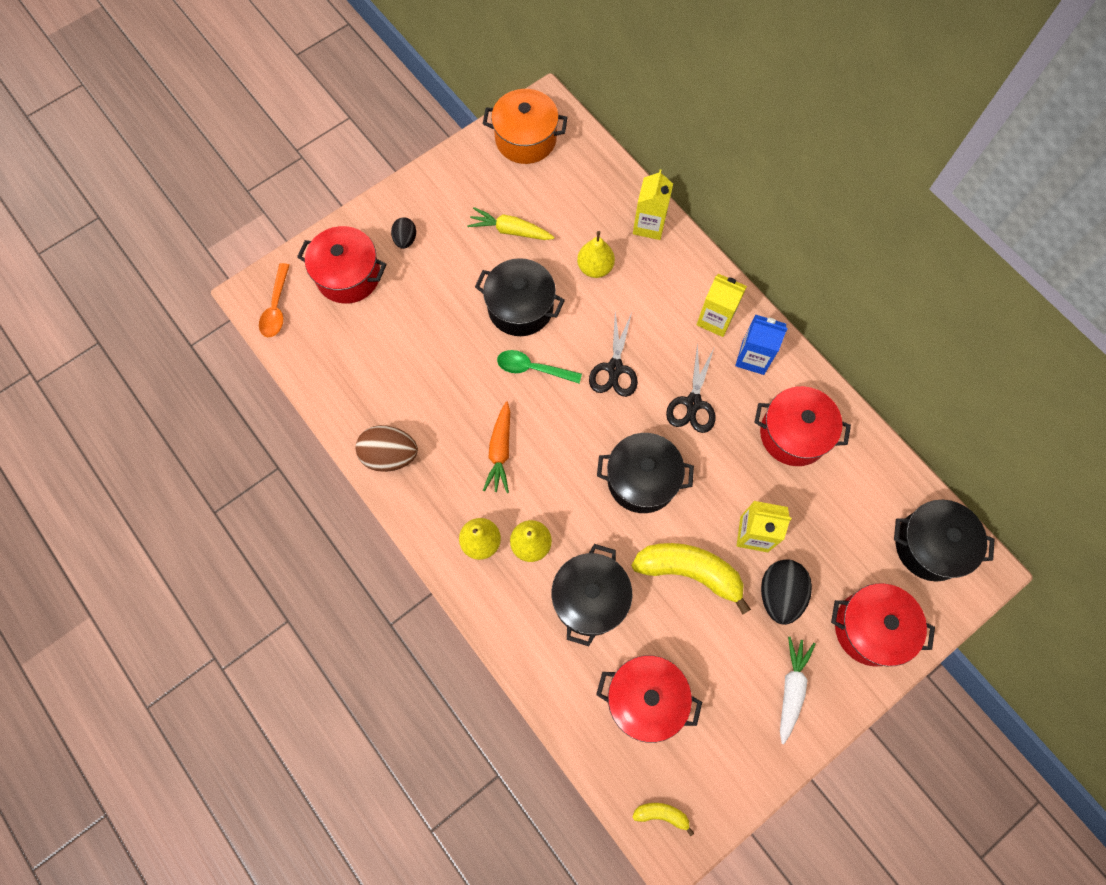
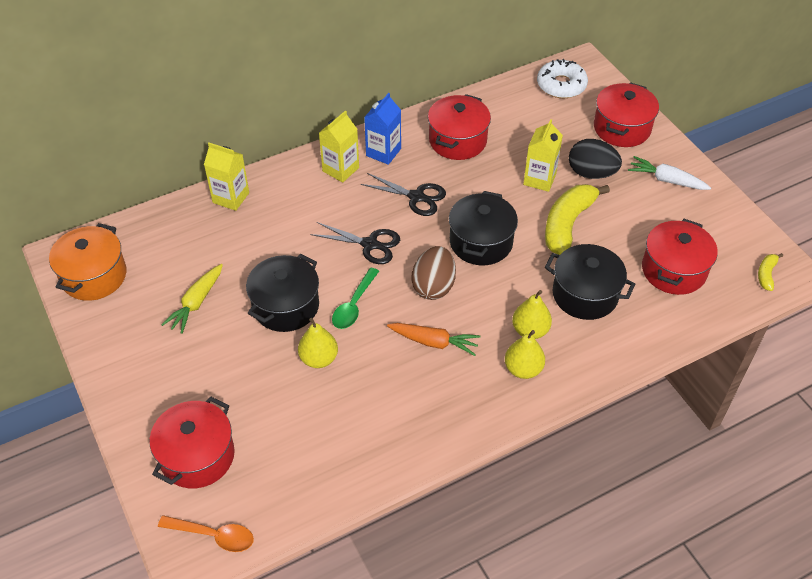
camera: 80 degrees left, 20 degrees down
(390, 455) = (420, 437): brown egg -> brown egg (433, 286)
(405, 239) = (172, 396): black egg -> none
(595, 267) = (261, 243): yellow pear -> yellow pear (319, 359)
(930, 546) = (561, 85): black pot -> white donut

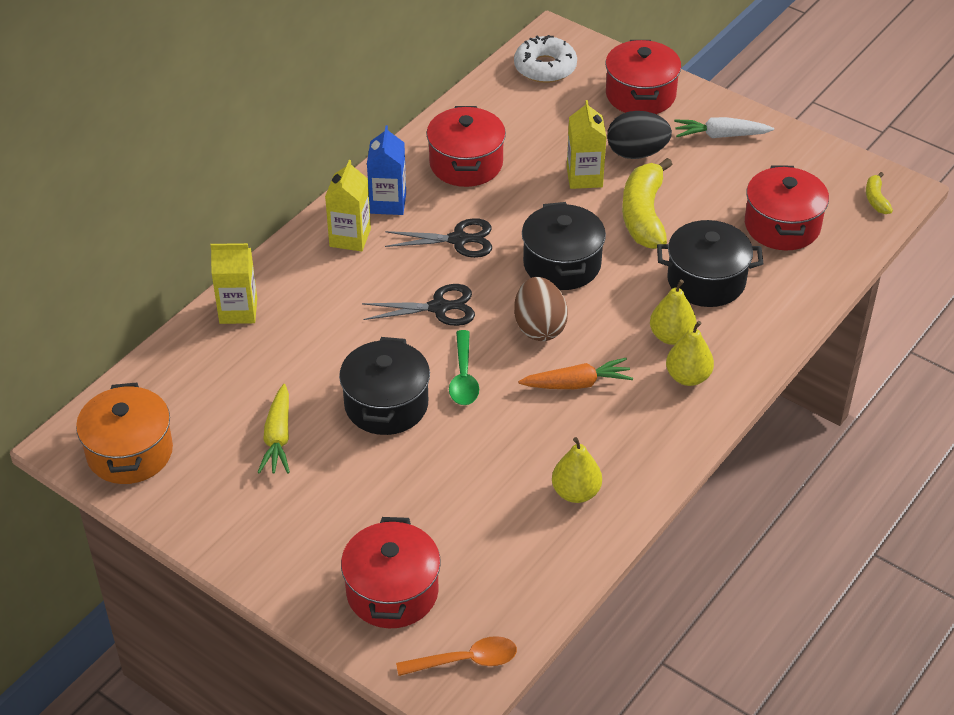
camera: 25 degrees left, 5 degrees down
(319, 359) = (461, 445): yellow pear -> yellow pear (576, 492)

